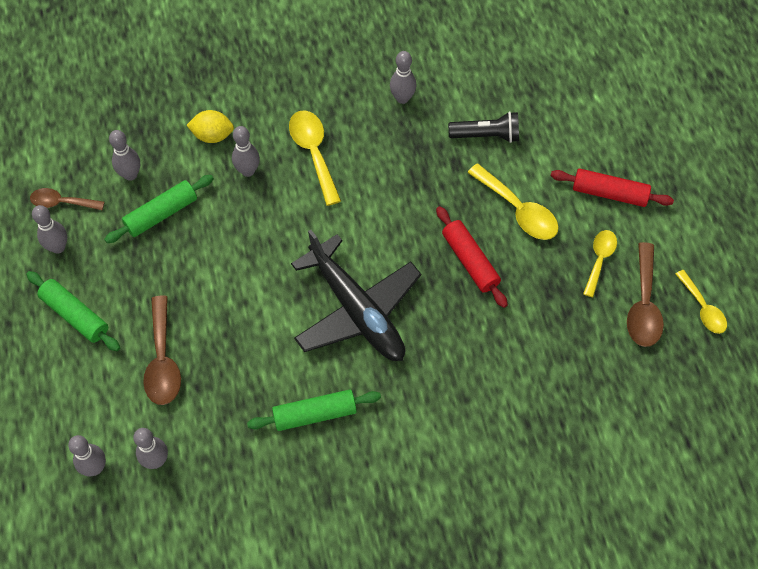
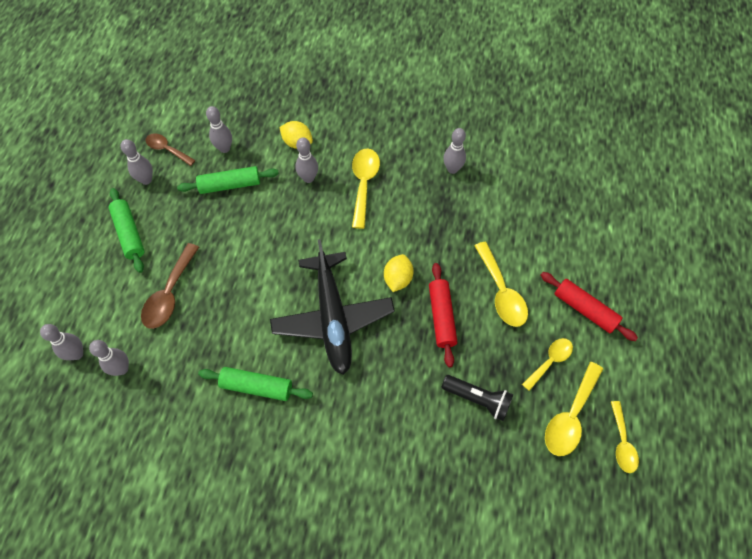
camera: 25 degrees right, 0 degrees up
(404, 241) = (398, 279): none -> yellow lemon
(486, 135) = (504, 222): black flashlight -> black flashlight (478, 399)
(643, 305) = (570, 416): brown spoon -> yellow spoon

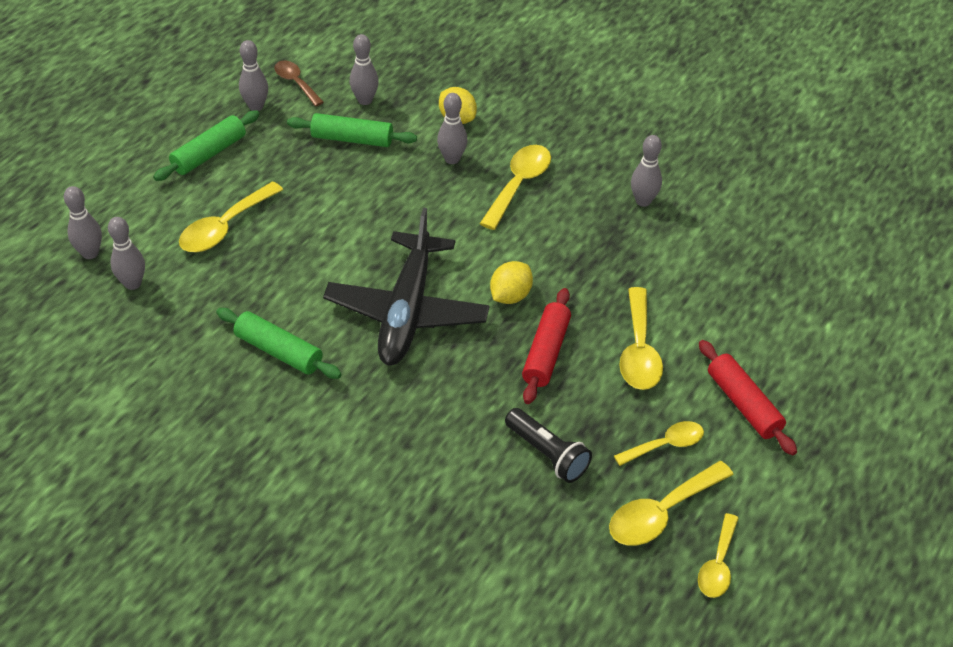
camera: 20 degrees right, 15 degrees down
(129, 233) = (209, 154): green rolling pin -> green rolling pin turned 45 degrees clockwise
(170, 294) = (225, 227): brown spoon -> yellow spoon

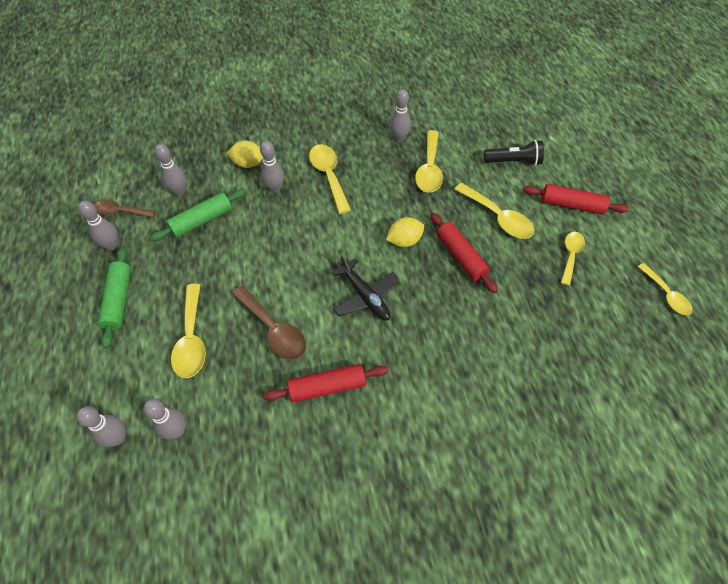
camera: 45 degrees left, 10 degrees up
(279, 351) = (327, 387): green rolling pin -> red rolling pin
(295, 273) = (274, 330): none -> brown spoon
(407, 311) = (365, 296): black plane -> black plane, size x0.59
(510, 296) = (404, 241): yellow lemon -> yellow lemon turned 75 degrees clockwise
(547, 454) = (532, 310): black flashlight -> black flashlight (513, 161)
(661, 513) = (614, 292): yellow spoon -> yellow spoon (429, 169)

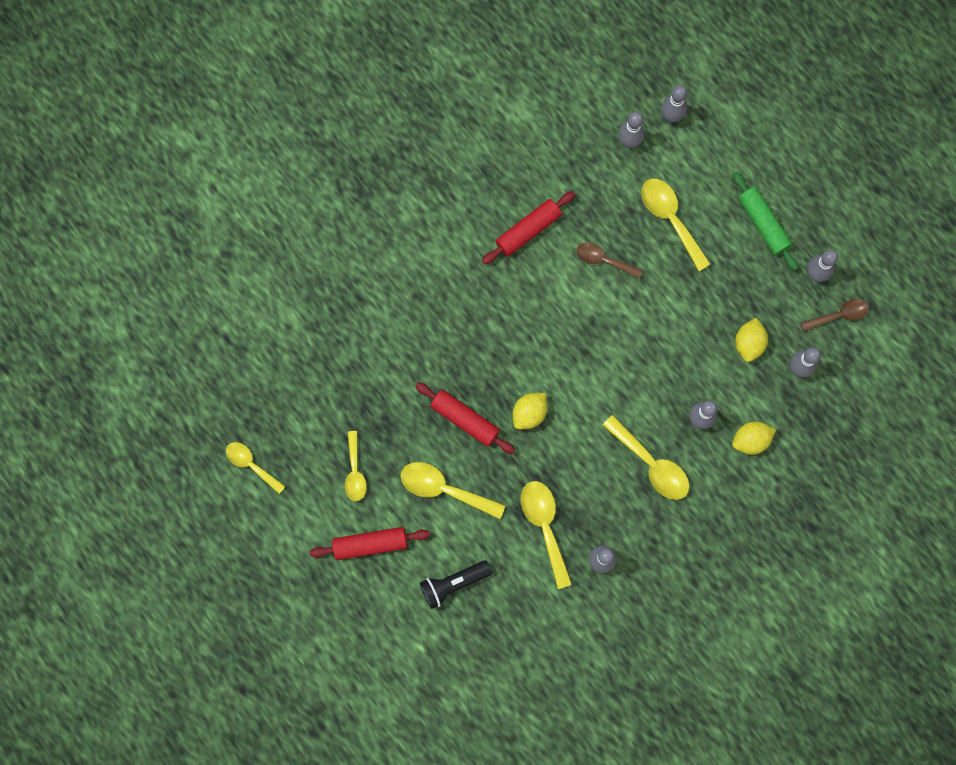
camera: 155 degrees right, 20 degrees up
(202, 220) = (748, 343): green rolling pin -> yellow lemon
(274, 330) = (603, 260): brown spoon -> brown spoon, size x0.66
(365, 296) = (538, 331): black plane -> none

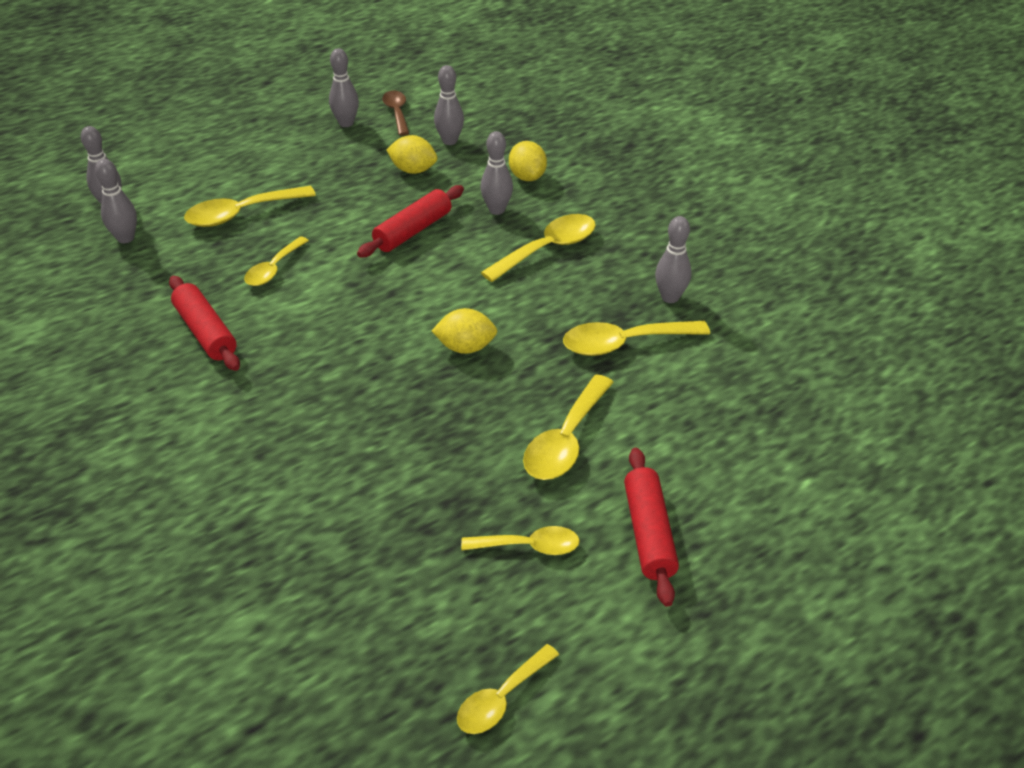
camera: 85 degrees left, 35 degrees down
(453, 584) = (707, 439): black flashlight -> none
(465, 419) = (463, 412): red rolling pin -> red rolling pin (412, 231)
(529, 413) = (465, 347): yellow lemon -> yellow lemon turned 45 degrees counterclockwise
(603, 260) = (273, 269): brown spoon -> yellow spoon
(763, 224) = (275, 151): green rolling pin -> none

